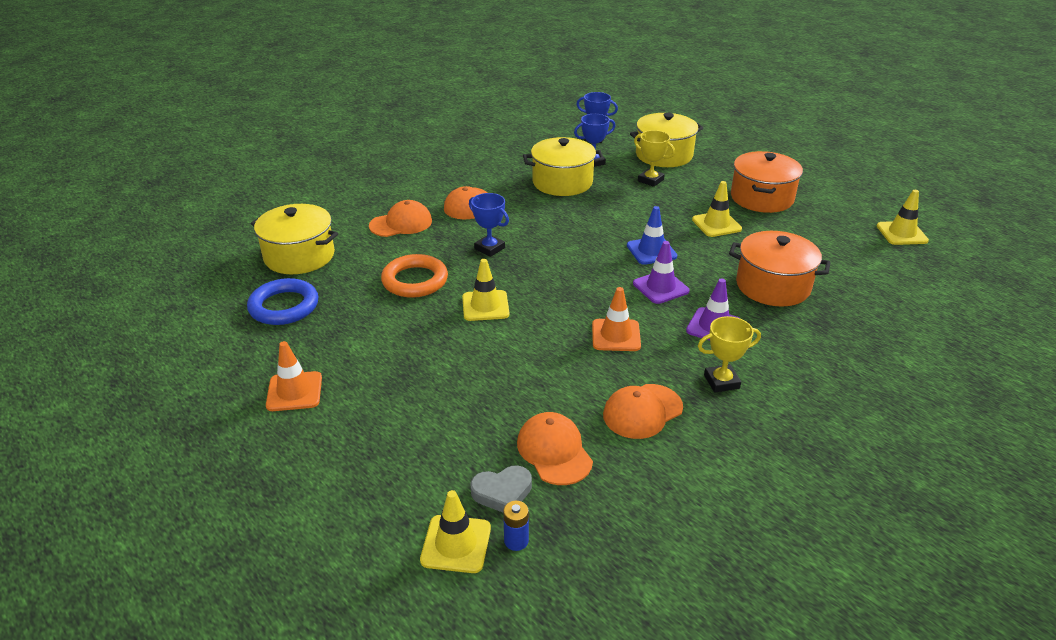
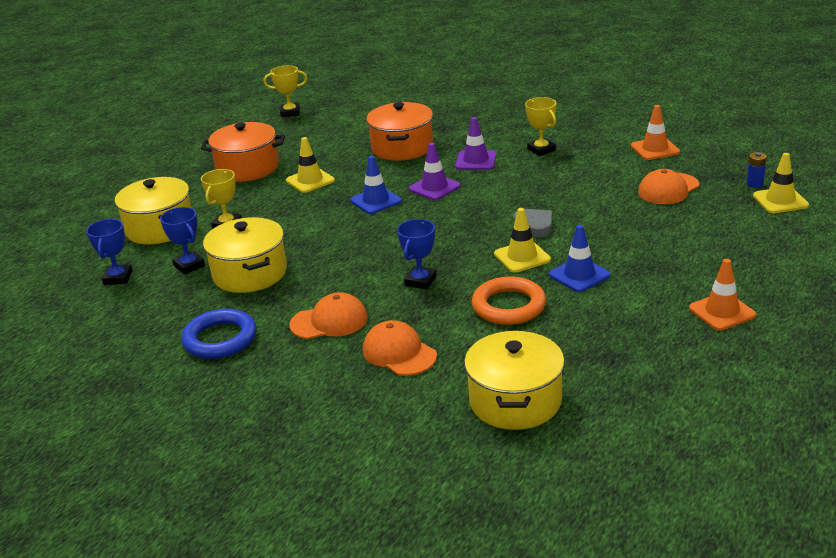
camera: 105 degrees left, 5 degrees down
(284, 306) = (614, 370): blue ring -> blue ring (220, 339)
(428, 329) = (579, 275): none -> blue traffic cone
(502, 492) = (723, 197): grey heart -> grey heart (535, 225)
(616, 335) = (518, 193): orange traffic cone -> orange traffic cone (655, 149)
(642, 411) = (598, 169): orange cap -> none
(901, 233) = (290, 113): yellow traffic cone -> yellow trophy

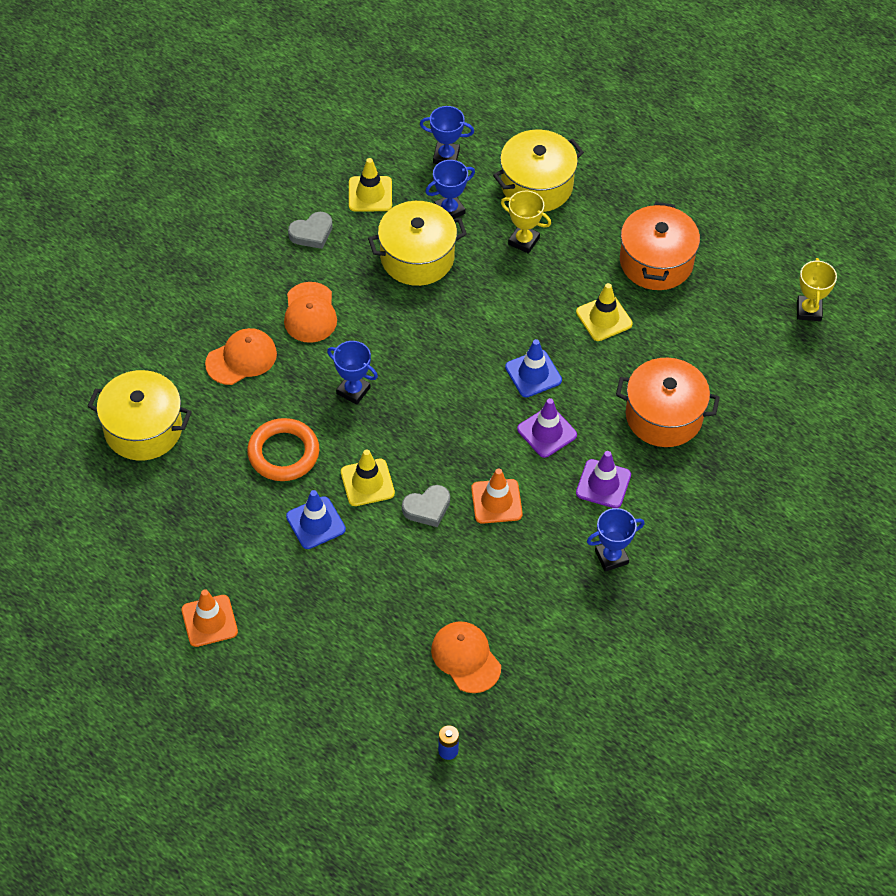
camera: 95 degrees right, 25 degrees up
(220, 339) = (312, 233): blue ring -> grey heart
(541, 150) = (611, 557): yellow trophy -> blue trophy
(655, 149) = (574, 678): orange traffic cone -> orange traffic cone (496, 501)
(780, 201) = (400, 760): yellow traffic cone -> yellow traffic cone (370, 194)

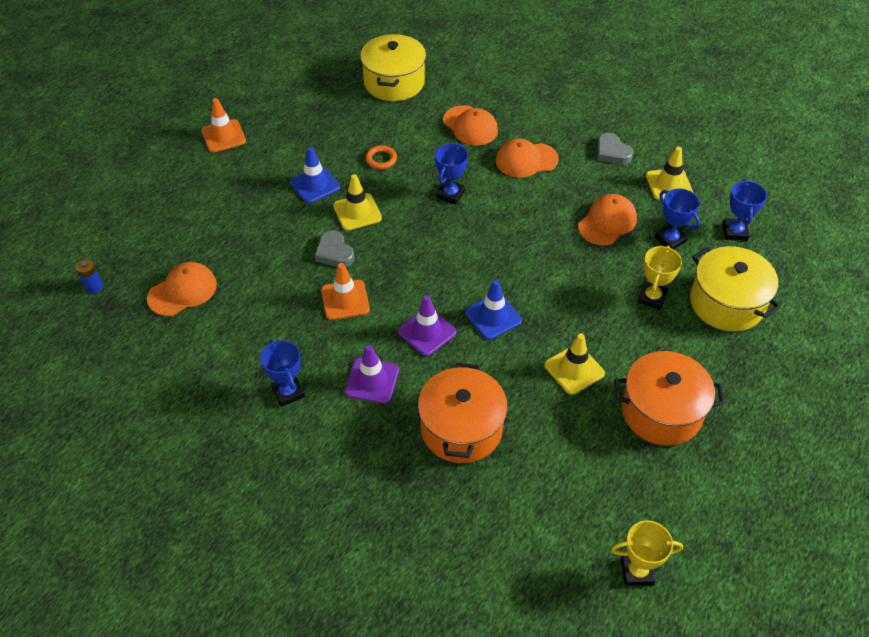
camera: 85 degrees right, 5 degrees down
(283, 453) = (381, 159): orange ring -> orange ring, size x0.53
(417, 257) = (607, 222): yellow pot -> orange cap

